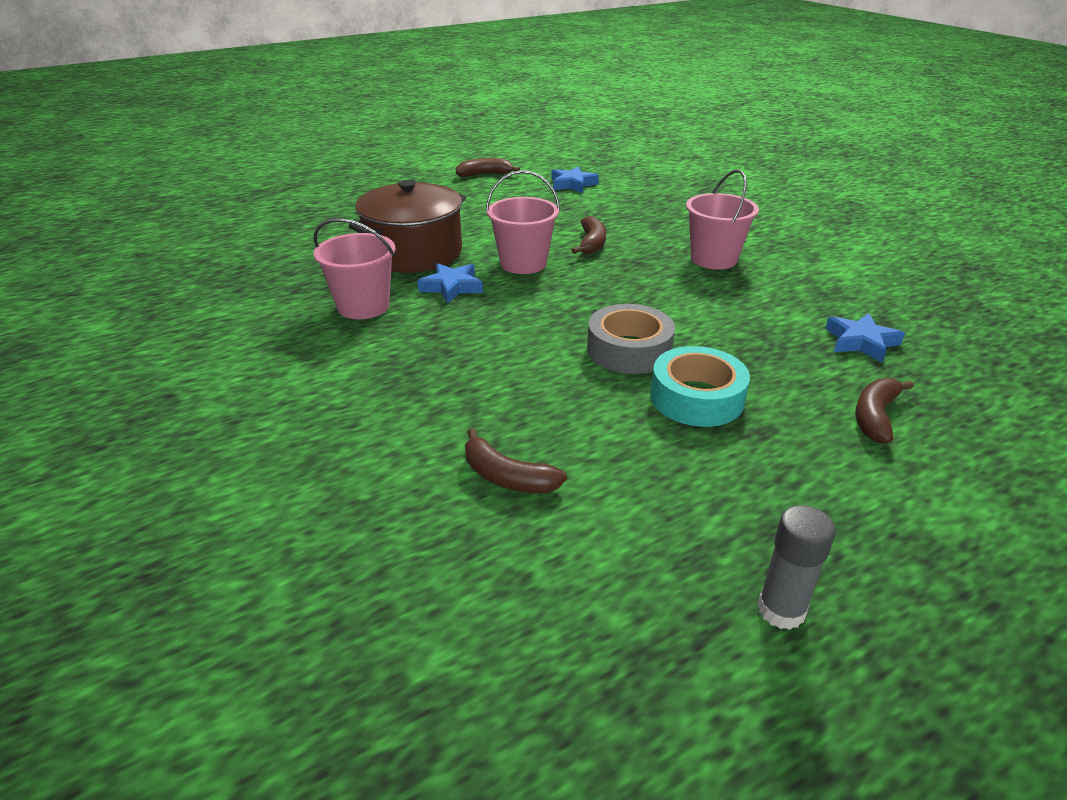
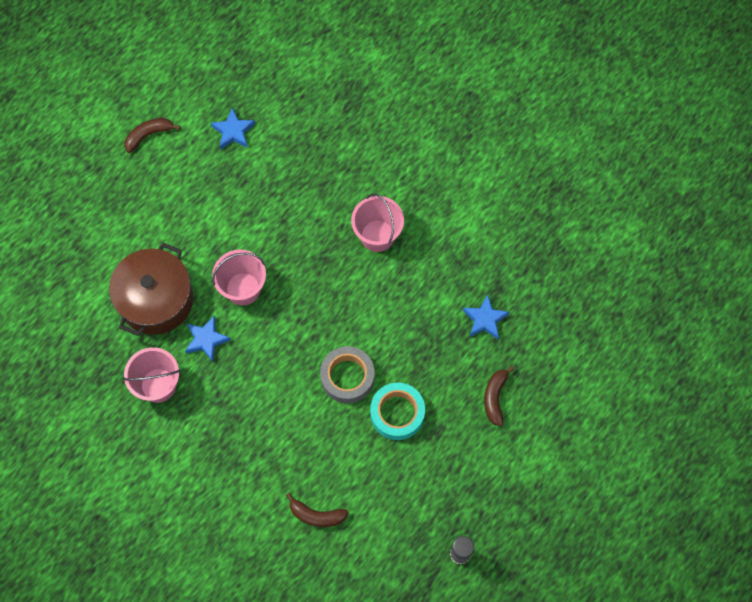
camera: 20 degrees left, 35 degrees up
(591, 243) = (282, 240): brown banana -> none

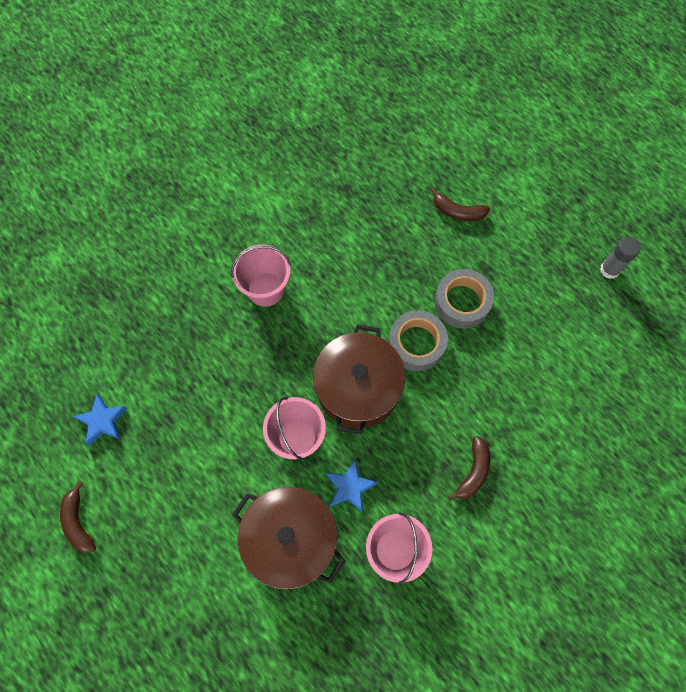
camera: 80 degrees left, 0 degrees up
(296, 332) = (358, 388): none -> brown pot
(316, 515) = (561, 398): brown banana -> brown banana (473, 471)
(397, 413) = (462, 302): turquoise tape -> grey tape
(485, 319) = (376, 206): blue star -> none

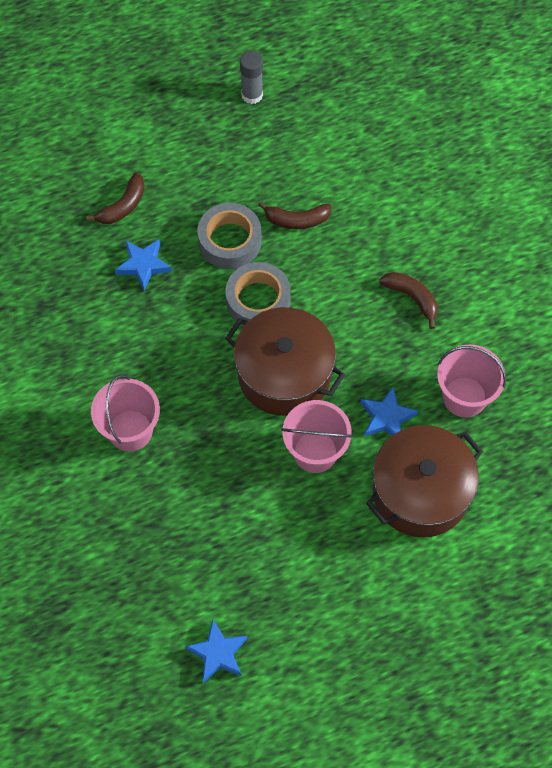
camera: 70 degrees left, 5 degrees down
(78, 522) = (325, 708): brown banana -> brown banana (297, 220)
(411, 246) = (143, 265): none -> blue star

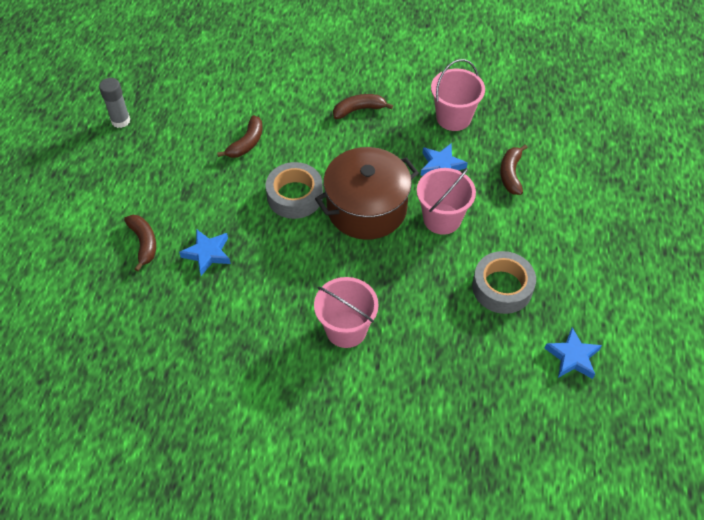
camera: 60 degrees left, 10 degrees down
(230, 241) = (231, 190): grey tape -> grey tape (502, 287)
(420, 492) = (511, 174): brown pot -> brown banana

